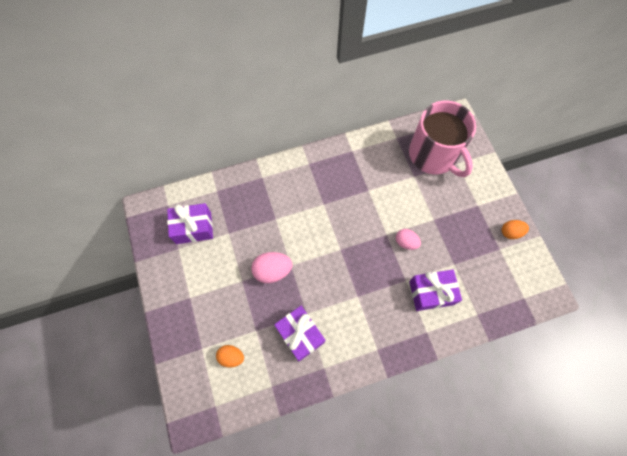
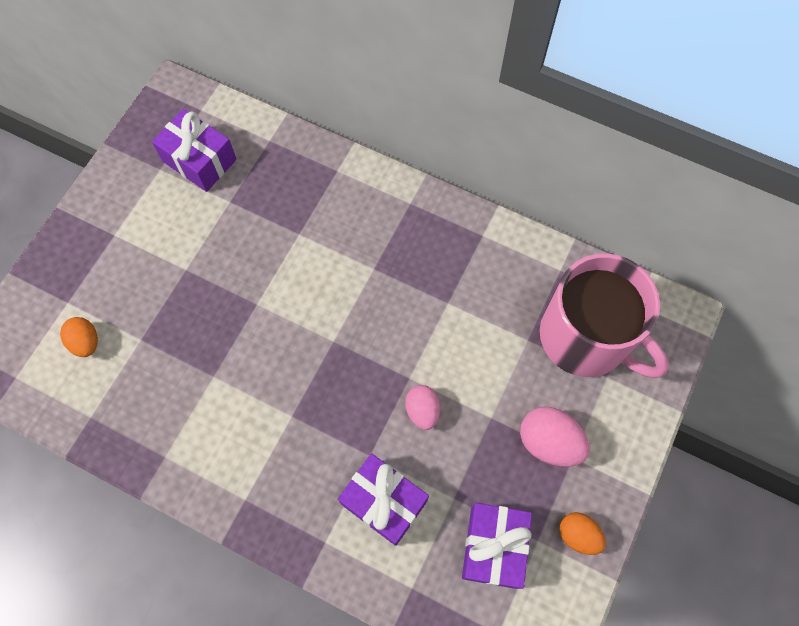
camera: 45 degrees right, 0 degrees up
(272, 271) = (230, 291): pink egg -> pink egg (549, 442)
(300, 335) = (180, 393): purple gift -> purple gift (493, 547)
(433, 155) = (586, 337): pink mug -> pink mug turned 60 degrees counterclockwise

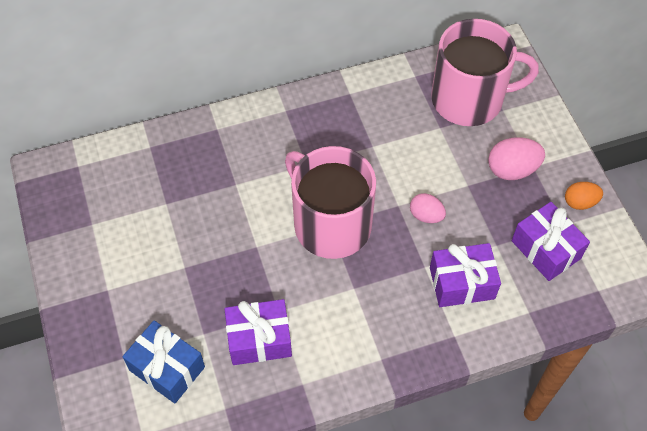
camera: 45 degrees left, 10 degrees down
(86, 342) = (167, 368): orange egg -> blue gift
(199, 160) = (115, 196): purple gift -> purple gift (259, 339)
(335, 341) = (331, 224): none -> pink mug

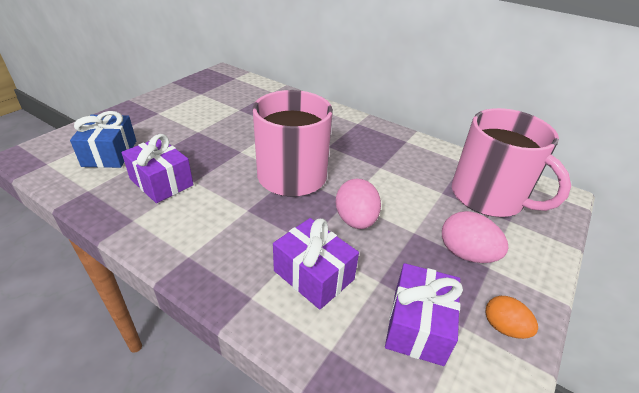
camera: 50 degrees right, 20 degrees down
(426, 216) = (355, 220): pink egg -> pink egg, size x1.53

